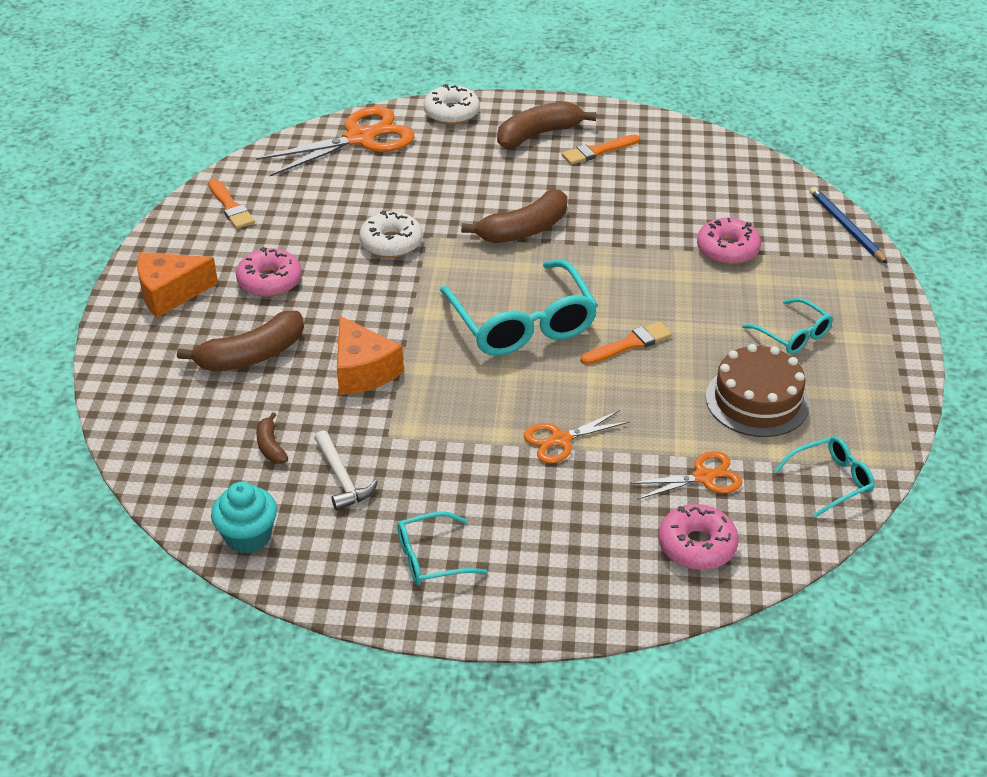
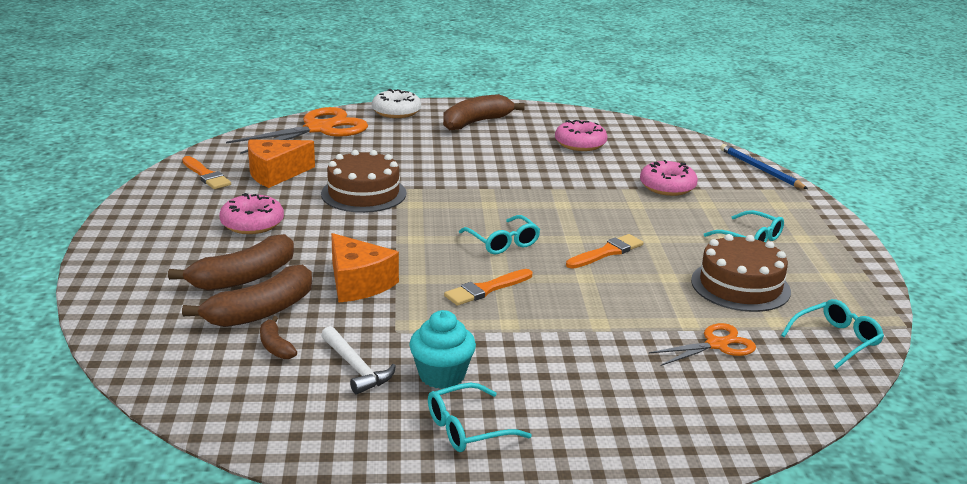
camera: 10 degrees left, 15 degrees down
(170, 293) = (153, 236): orange cheese -> orange cheese (275, 174)
(248, 536) = (264, 424): turquoise cupcake -> turquoise cupcake (442, 375)
(391, 243) = (363, 193): white donut -> brown cake
(522, 323) = (503, 242): turquoise glasses -> turquoise glasses, size x0.52
(523, 230) = (483, 181): brown banana -> brown banana (260, 311)
(561, 440) = (568, 324): orange scissors -> none
(597, 151) = (531, 131): orange brush -> orange brush (486, 289)
(697, 545) = (734, 399): pink donut -> pink donut (580, 144)

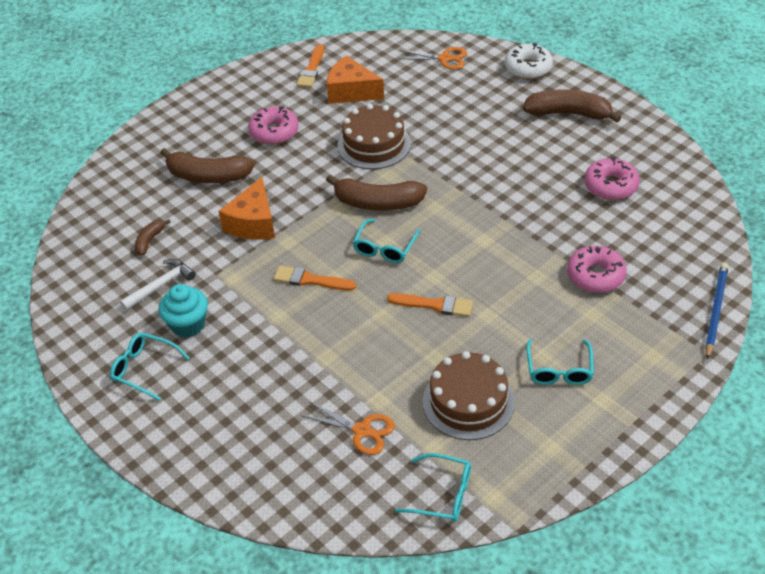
camera: 55 degrees right, 20 degrees up
(260, 311) = (179, 209): brown banana -> brown banana (377, 203)
(318, 129) = (444, 58): orange scissors -> orange scissors, size x0.54
(356, 367) = (161, 285): white hammer -> white hammer turned 150 degrees counterclockwise

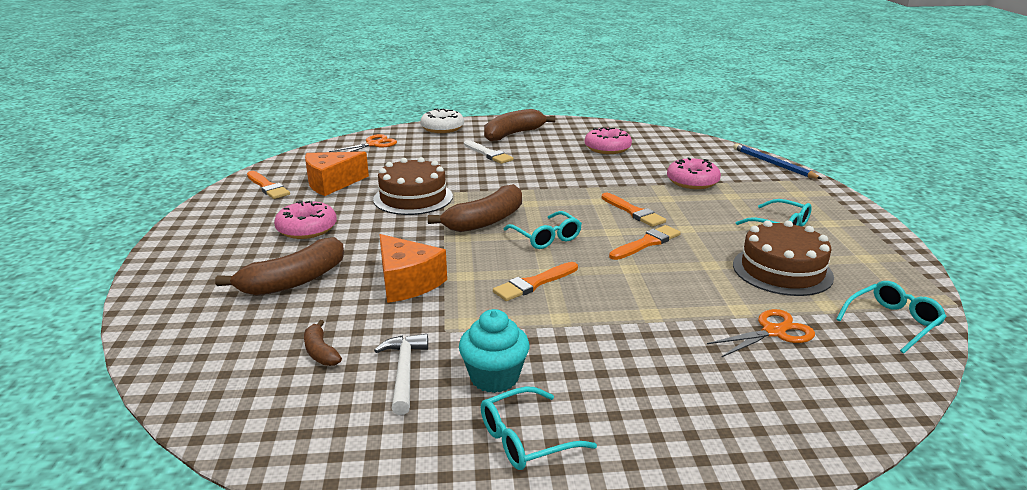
camera: 55 degrees left, 20 degrees down
(484, 271) = (633, 212): none -> orange brush
(504, 128) = (488, 154): none -> white brush

